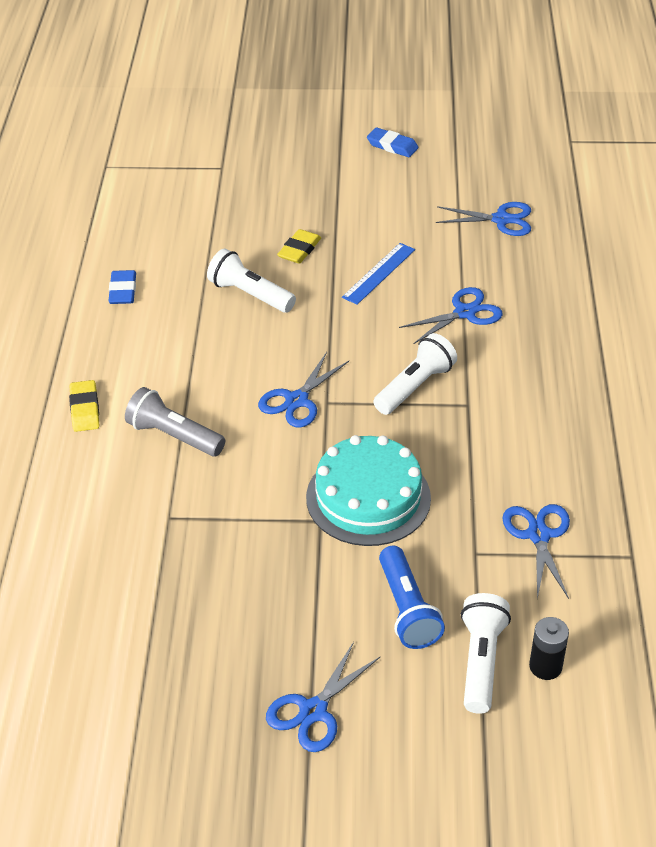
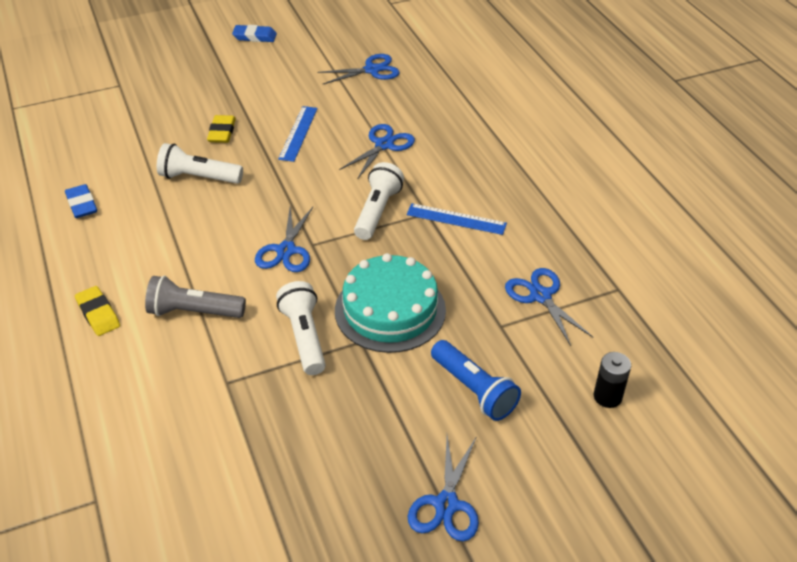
camera: 25 degrees left, 0 degrees up
(481, 661) = (556, 410): white flashlight -> white flashlight (304, 337)
(496, 421) = (456, 219): none -> blue ruler

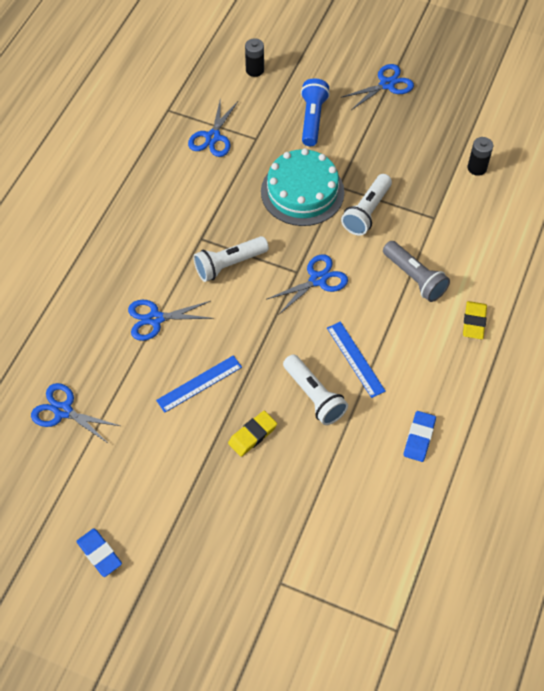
camera: 135 degrees left, 15 degrees up
(227, 477) = (477, 168): none -> black battery
(456, 219) = (190, 219): blue ruler -> blue ruler (355, 359)

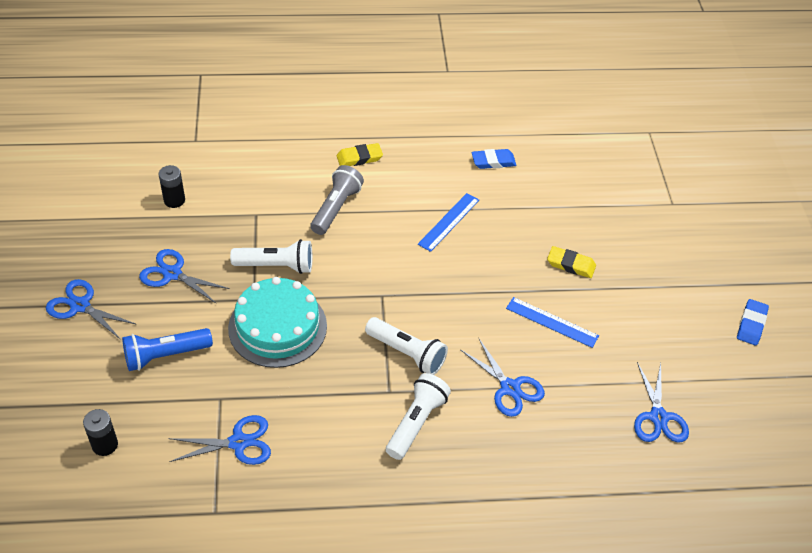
camera: 120 degrees left, 10 degrees down
(314, 396) = (504, 237): white flashlight -> white flashlight (416, 422)
(318, 280) = (381, 276): blue scissors -> blue scissors (172, 274)

